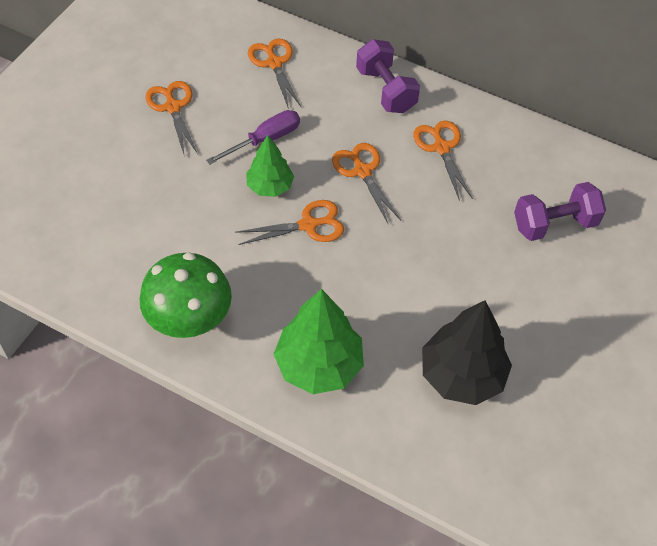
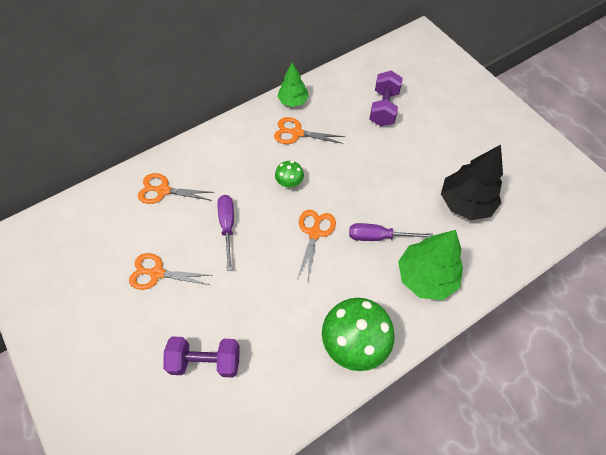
camera: 60 degrees left, 5 degrees up
(270, 186) = (269, 241): green tree -> green tree (293, 101)
(345, 293) = (379, 237): none -> purple screwdriver
(362, 171) = (289, 183): orange scissors -> green mushroom
(386, 90) = (232, 139): purple dumbbell -> purple dumbbell (206, 361)

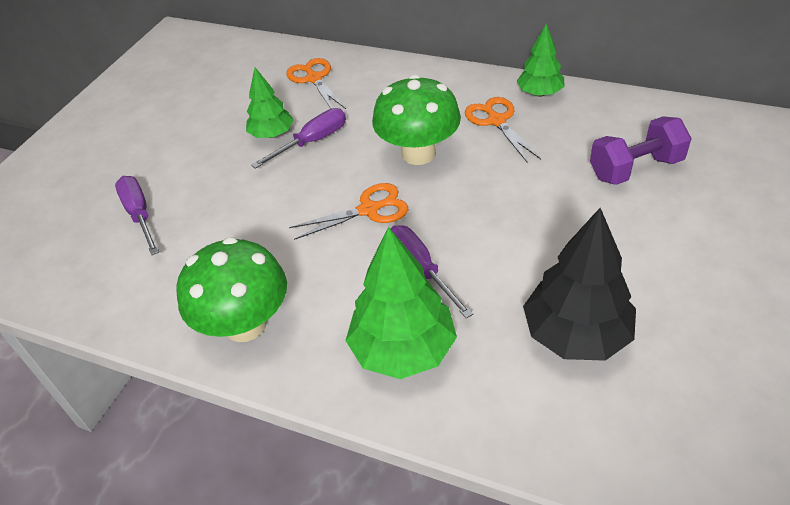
camera: 60 degrees right, 15 degrees down
(157, 273) = (215, 129): orange scissors -> none
(198, 244) = (272, 134): none -> green tree
(206, 361) = (139, 215): purple dumbbell -> purple screwdriver
(289, 183) = (418, 153): green mushroom -> green mushroom, size x2.02

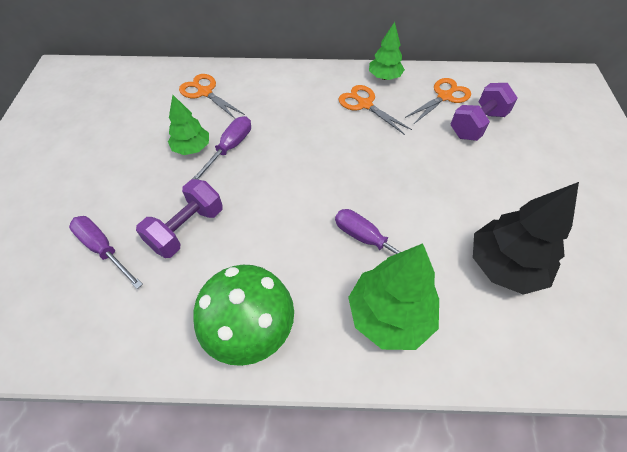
camera: 25 degrees left, 10 degrees up
(228, 213) = (187, 229): none -> purple dumbbell
(368, 210) = (304, 199): orange scissors -> orange scissors (444, 97)
(418, 153) = (320, 142): green mushroom -> none

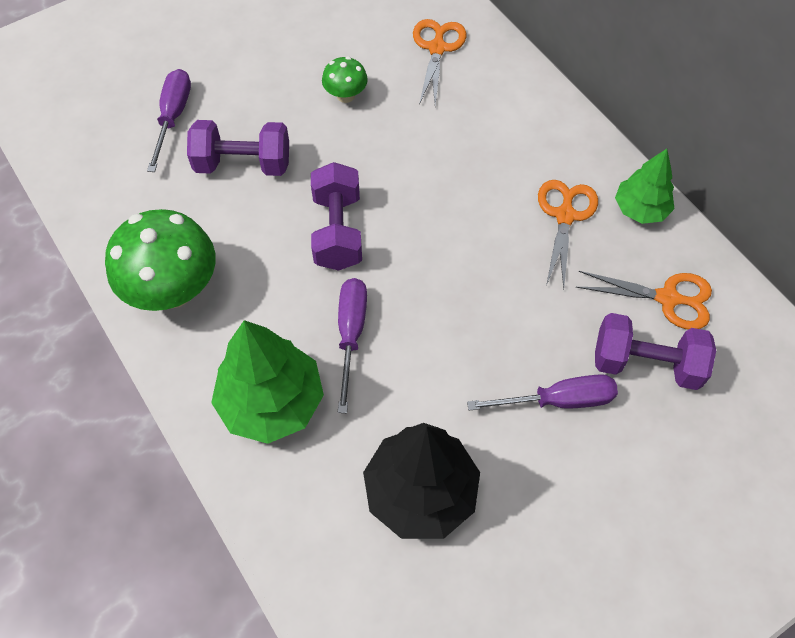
camera: 55 degrees right, 5 degrees up
(192, 148) = (345, 95): green tree -> green mushroom
(229, 148) = (374, 128): purple screwdriver -> purple screwdriver (558, 400)
(287, 206) = (337, 231): none -> purple dumbbell

